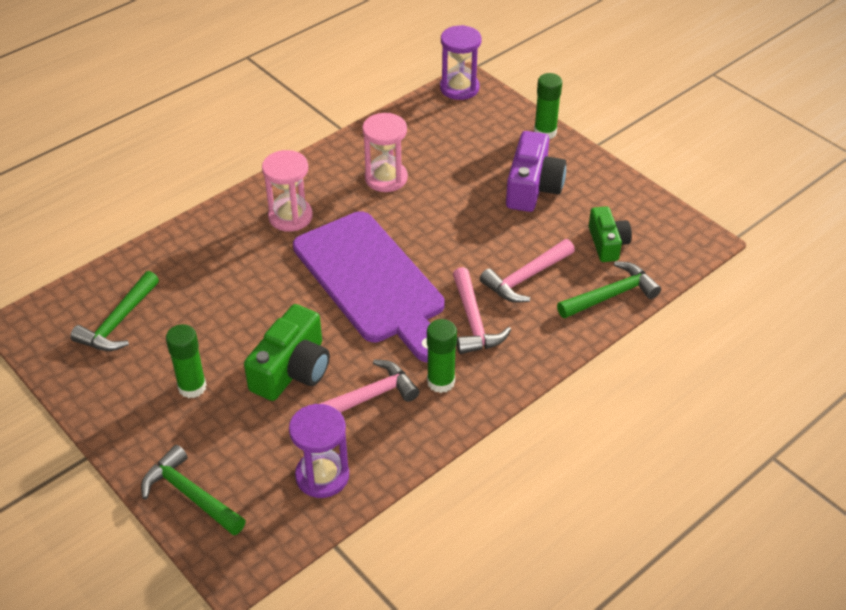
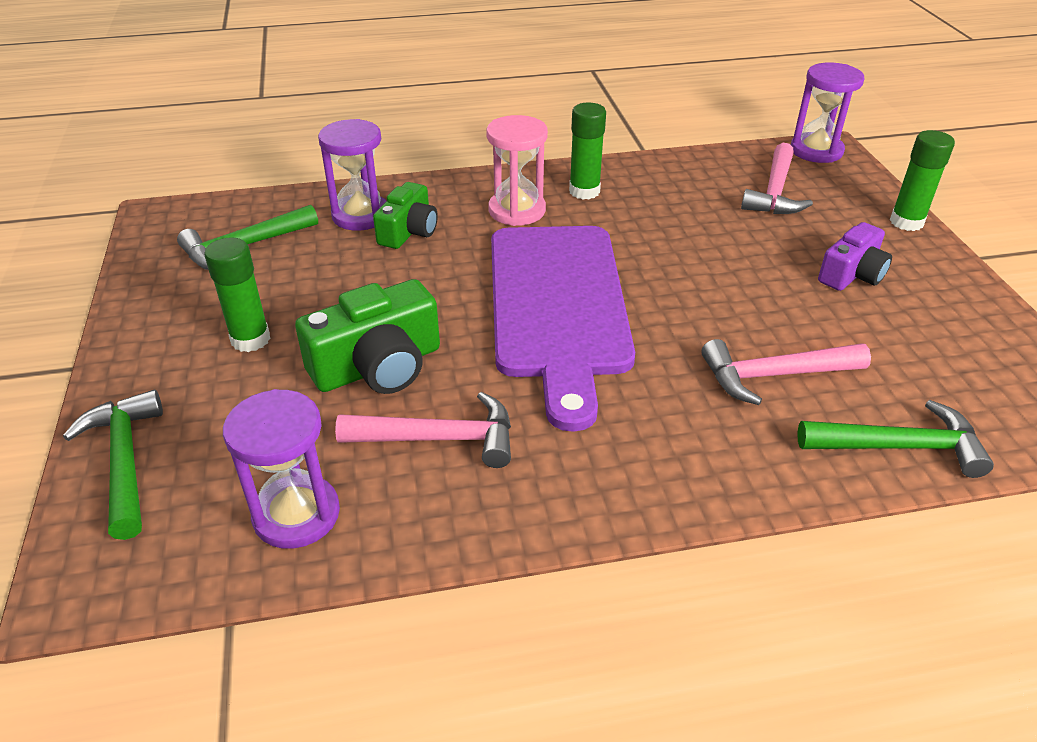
camera: 30 degrees right, 5 degrees down
(181, 263) = (361, 215): none -> purple hourglass
(386, 178) = (660, 208): pink hourglass -> none
(441, 382) = (556, 460): green glue stick -> green glue stick (584, 191)
(473, 321) = (659, 401): pink hammer -> pink hammer (774, 192)
(532, 187) = (852, 274): purple camera -> purple camera, size x0.65
(607, 243) = (931, 376): green camera -> green camera (408, 231)

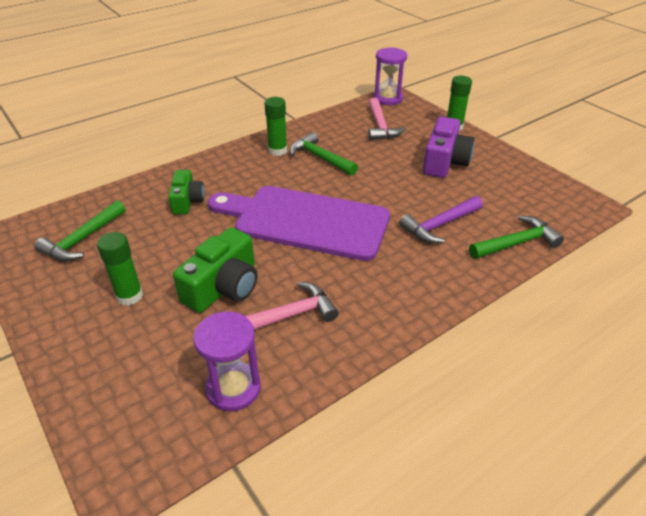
camera: 25 degrees left, 0 degrees up
(125, 461) = (98, 398): green hammer -> green hammer (320, 158)
(361, 215) = (149, 199): purple hourglass -> none
(517, 210) = (245, 172): pink hourglass -> none
(557, 306) = (305, 221): purple cutting board -> purple cutting board turned 135 degrees clockwise
(774, 375) = (440, 225): pink hammer -> purple hammer
(852, 274) = (444, 161): purple camera -> purple camera, size x1.54

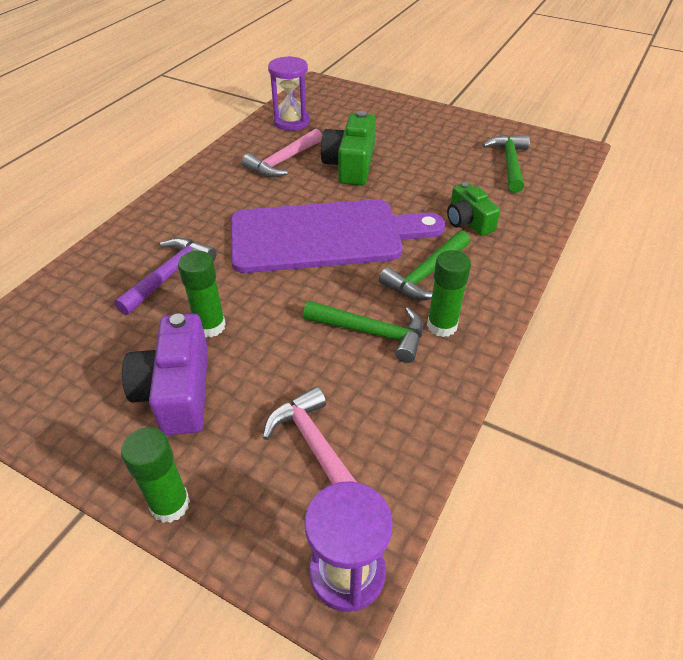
camera: 155 degrees right, 5 degrees up
(129, 296) = (415, 142): green glue stick -> green glue stick (210, 326)
(516, 243) = (75, 279): green hammer -> green hammer (426, 274)

